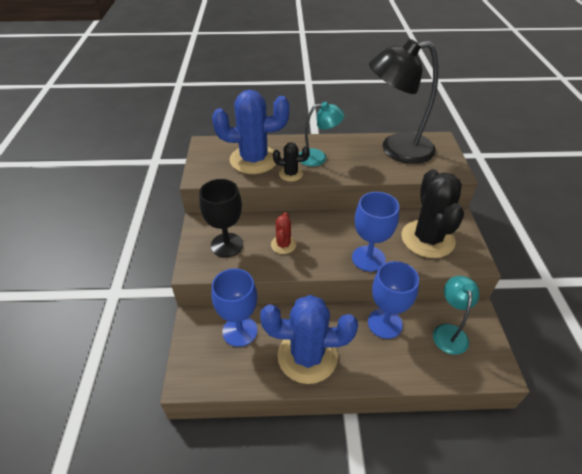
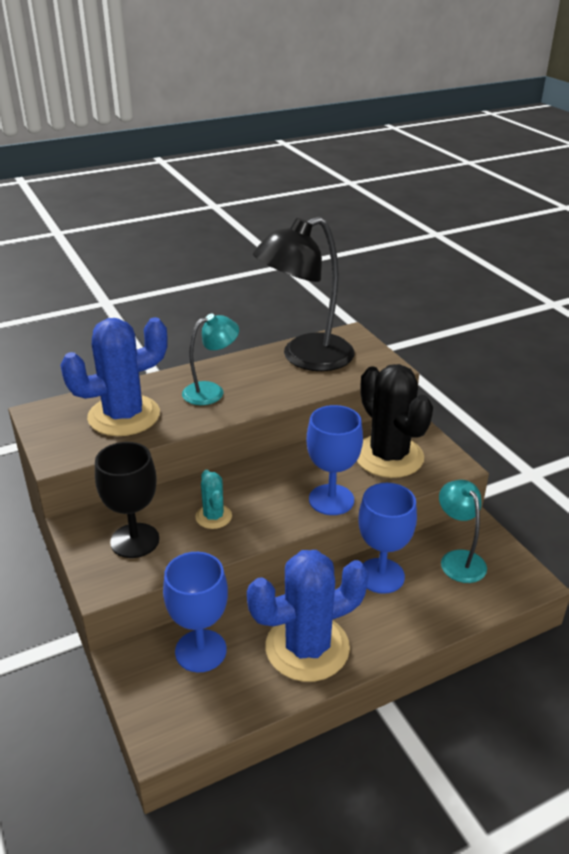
camera: 25 degrees left, 10 degrees down
(283, 245) = (213, 516): red cactus -> turquoise cactus
(291, 174) = (187, 421): black cactus -> none

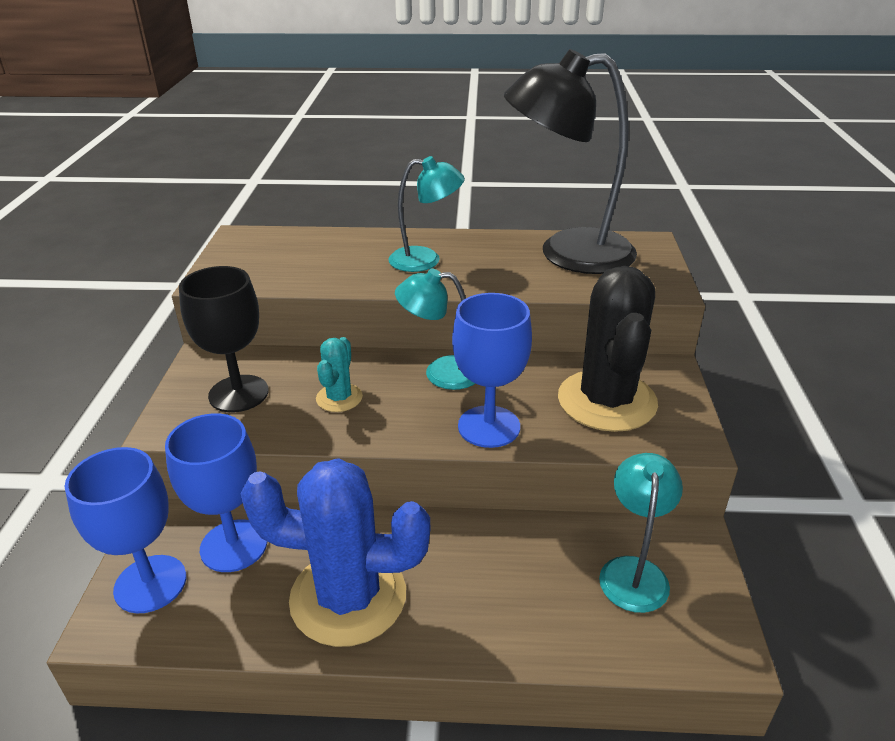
camera: 30 degrees right, 0 degrees up
(124, 416) = (313, 259): blue cactus -> none
(268, 473) = (441, 373): none -> turquoise lamp
(381, 576) = (510, 549): blue goblet -> blue goblet (150, 584)

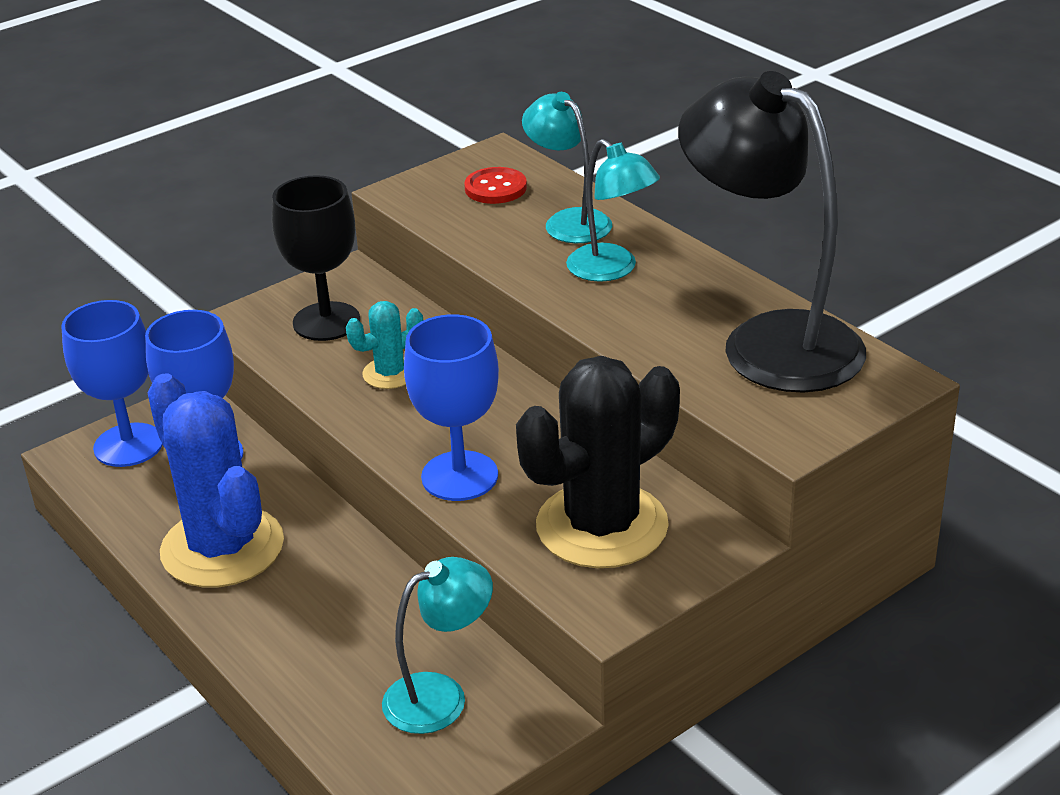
camera: 50 degrees right, 0 degrees up
(274, 252) = (495, 188): none -> red button
(441, 373) = (507, 404): turquoise lamp -> turquoise lamp (569, 221)

